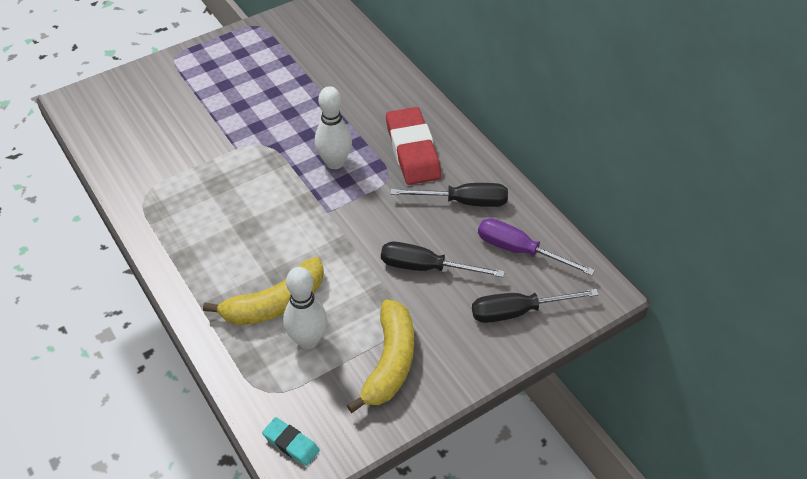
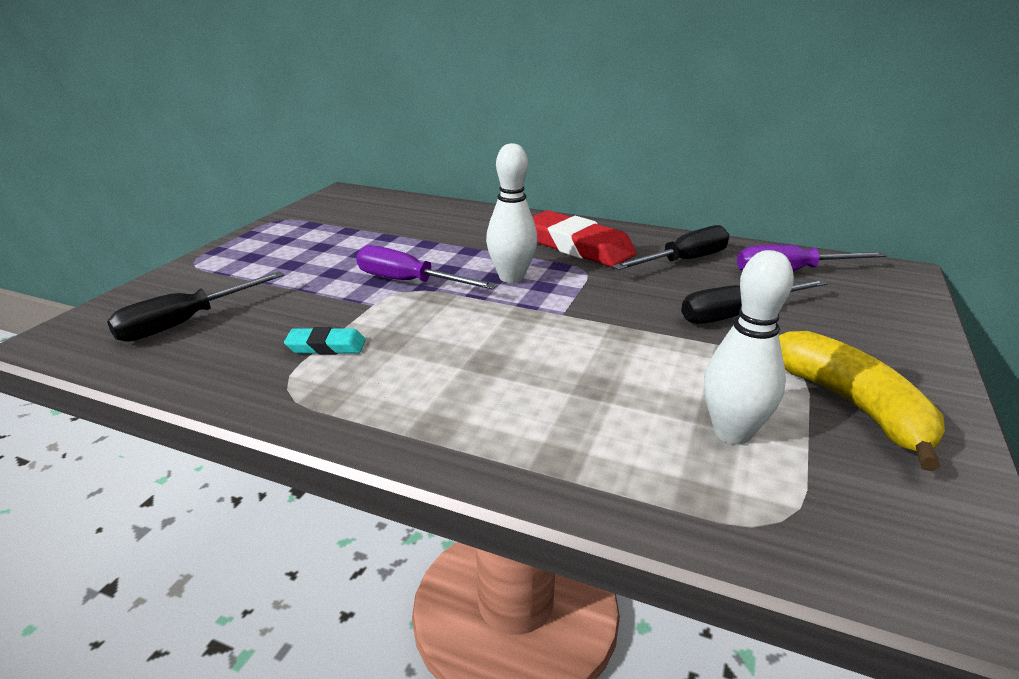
camera: 35 degrees left, 20 degrees down
(273, 137) = (409, 282): none -> purple screwdriver
(275, 304) = (633, 416): yellow banana -> none
(291, 443) = (922, 568): turquoise eraser -> turquoise eraser (326, 346)
(518, 311) = (873, 310): black screwdriver -> black screwdriver (185, 322)

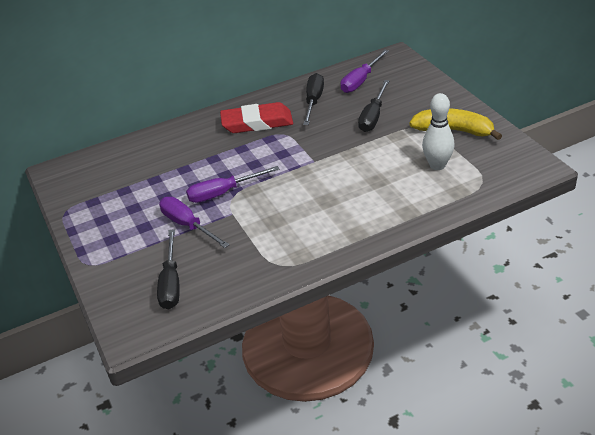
camera: 45 degrees left, 10 degrees up
(318, 286) = (187, 225): none -> purple screwdriver
(326, 346) = (256, 242): turquoise eraser -> none
(511, 277) = (262, 159): white bowling pin -> none

